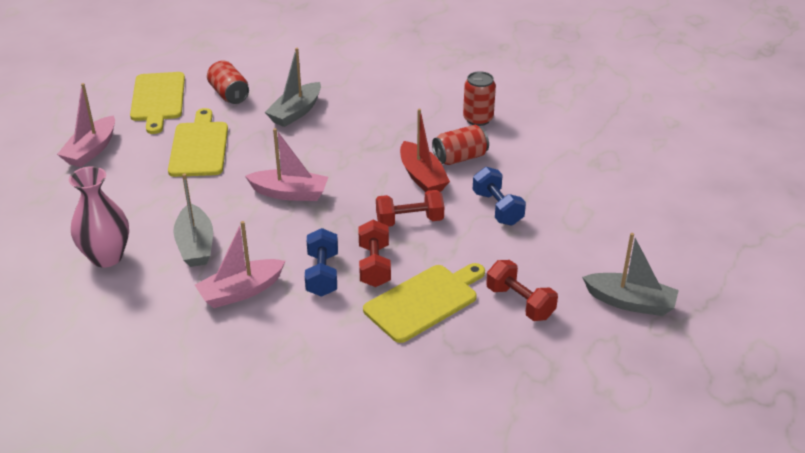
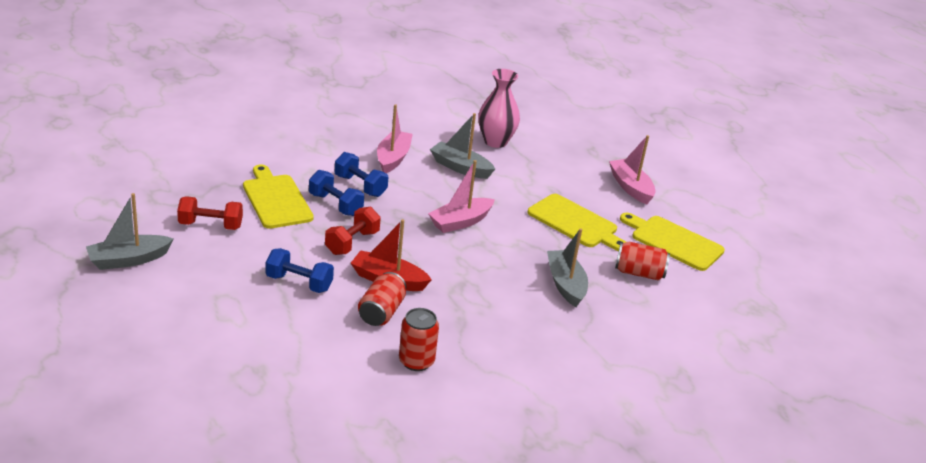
camera: 130 degrees right, 5 degrees down
(374, 266) = (335, 204): red dumbbell -> blue dumbbell
(424, 301) = (276, 199): yellow cutting board -> yellow cutting board turned 150 degrees clockwise

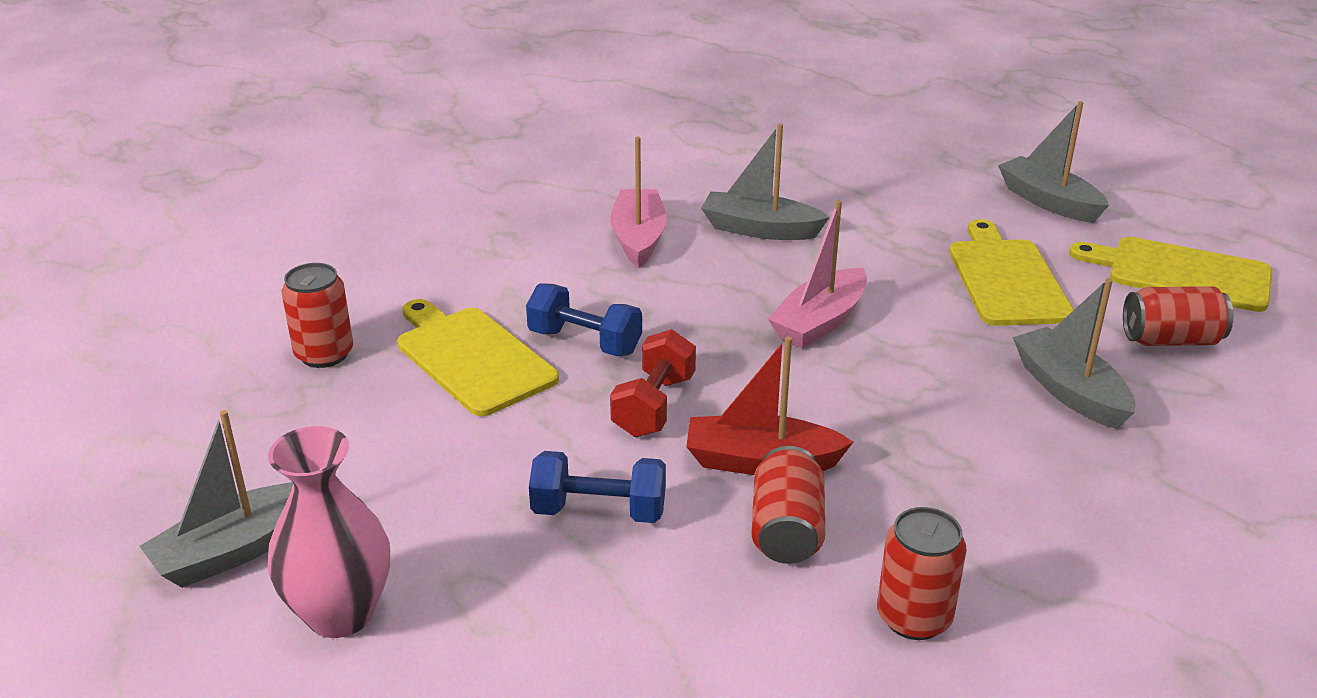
camera: 10 degrees left, 0 degrees up
(206, 181) = (324, 354): none -> red can
(210, 225) = (371, 437): red dumbbell -> none
(360, 186) = (610, 298): blue dumbbell -> none
(495, 141) = (789, 175): pink vase -> pink vase (340, 614)
(575, 223) = (1006, 279): yellow cutting board -> yellow cutting board turned 120 degrees counterclockwise
(630, 187) = (1048, 201): pink boat -> grey boat

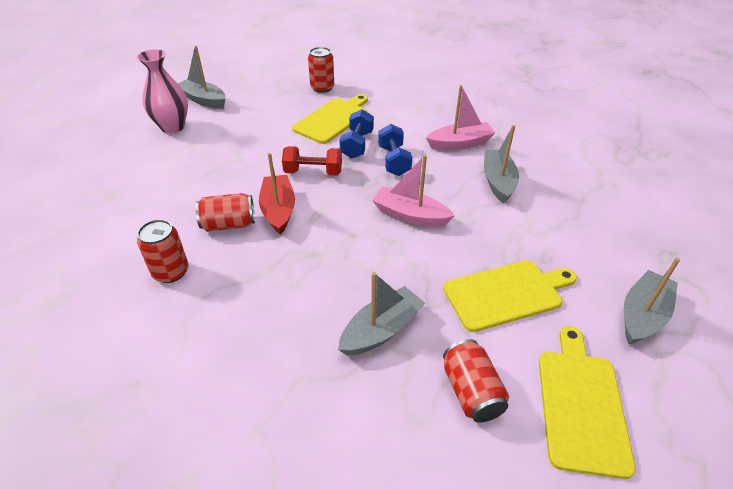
camera: 75 degrees right, 10 degrees up
(599, 511) = (235, 170): blue dumbbell -> blue dumbbell (394, 161)

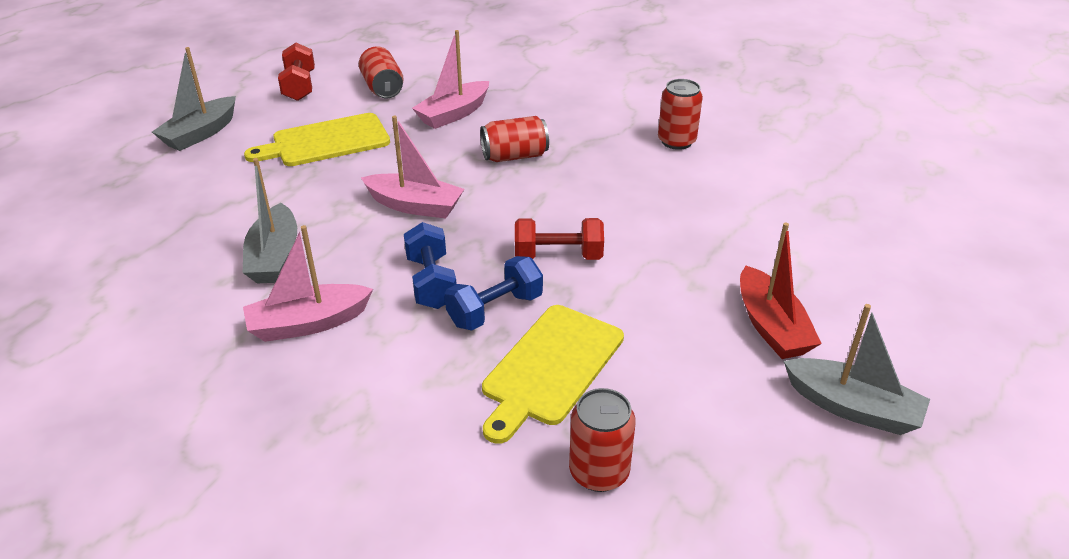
camera: 175 degrees right, 5 degrees down
(172, 127) = (851, 330): pink vase -> none
(229, 224) = (643, 185): red can -> red can (515, 156)
(278, 210) = (589, 203): red boat -> red boat (771, 326)
(357, 145) = (495, 310): blue dumbbell -> blue dumbbell turned 45 degrees clockwise
(381, 330) = (453, 114): grey boat -> pink boat
(581, 404) = (300, 86): yellow cutting board -> red dumbbell

